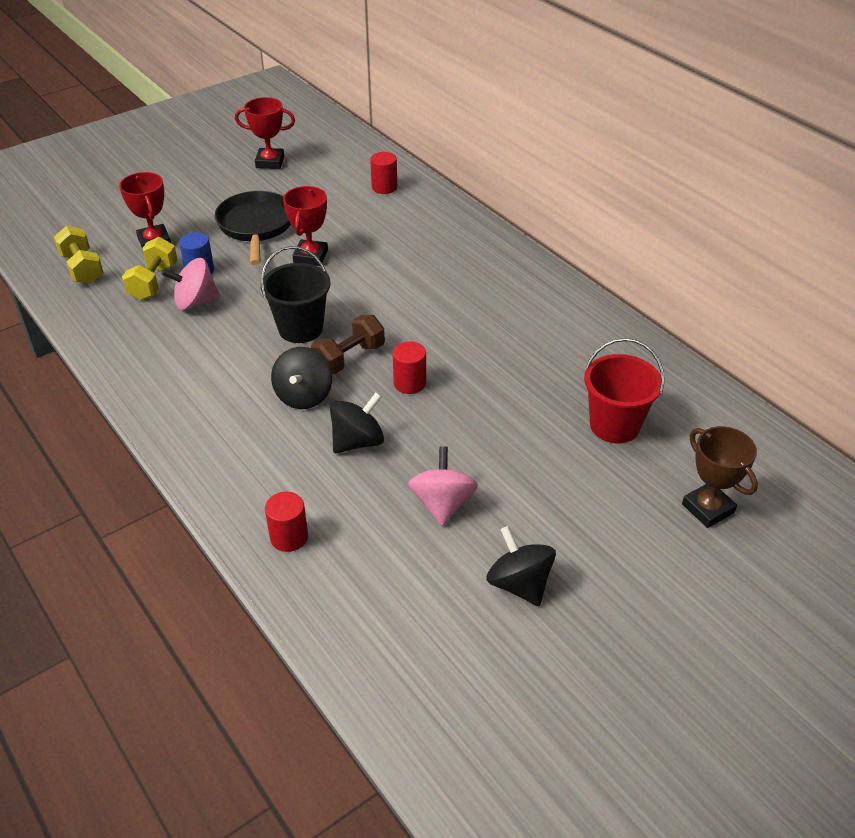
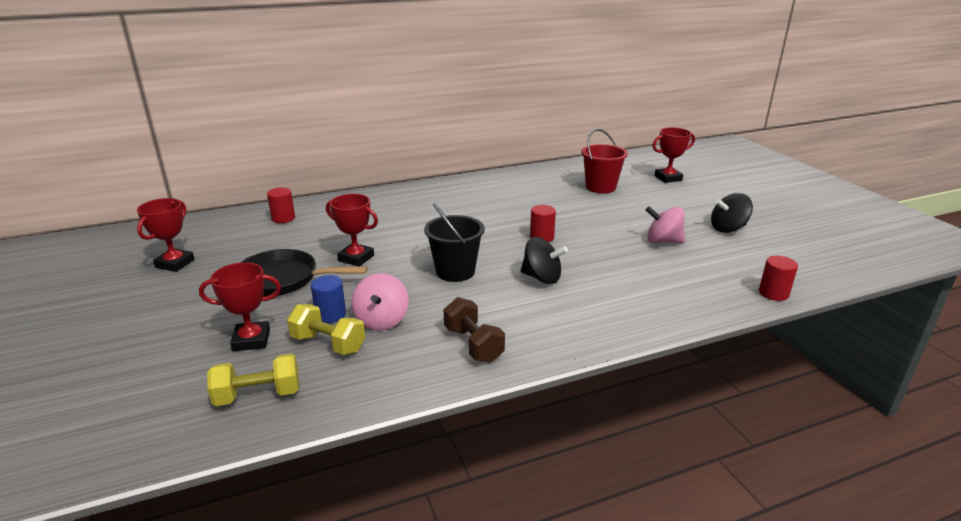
camera: 75 degrees left, 15 degrees down
(289, 537) = (696, 297): red cylinder -> red cylinder (773, 293)
(349, 358) = (503, 256): brown dumbbell -> brown dumbbell (473, 344)
(358, 441) = (599, 262): black spinning top -> none
(708, 508) = (668, 178): brown trophy -> red trophy

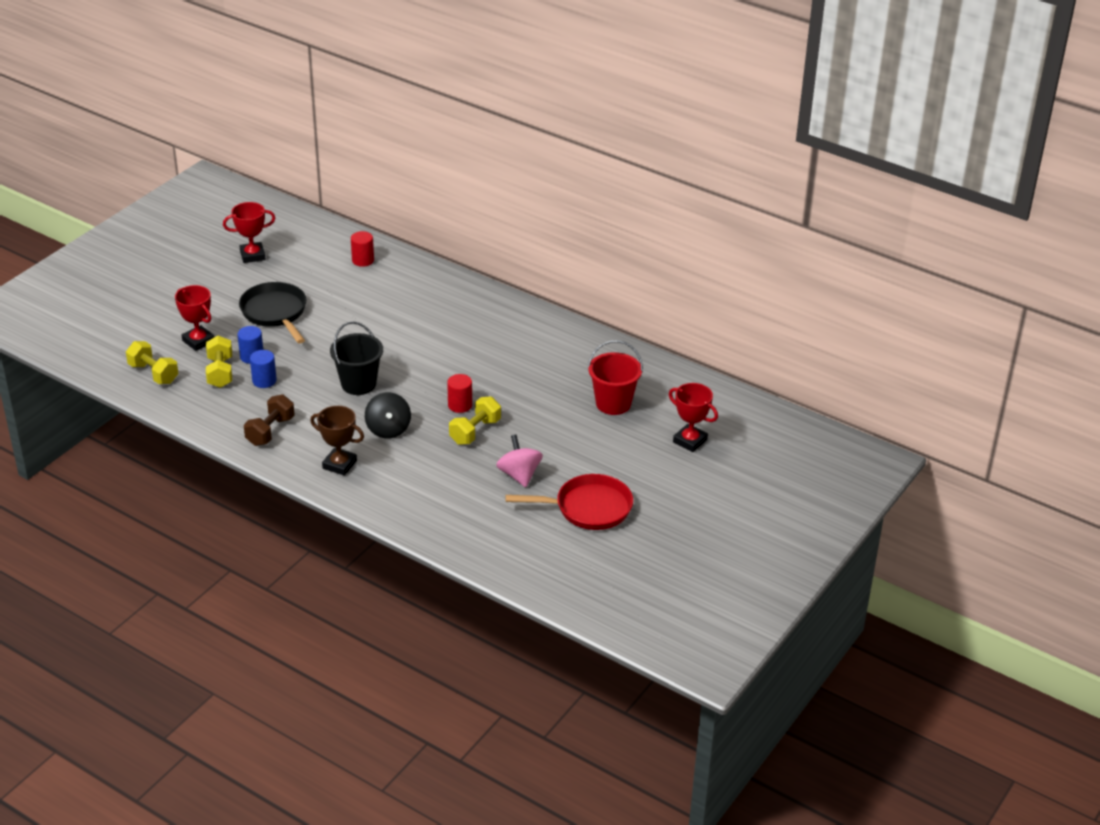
camera: 55 degrees right, 10 degrees up
(356, 258) = (334, 328): red trophy -> none
(382, 320) = (264, 381): pink spinning top -> blue cylinder
(574, 320) = (339, 464): none -> brown trophy
(585, 242) = (475, 431): none -> yellow dumbbell
(728, 229) = (588, 508): black spinning top -> red pan
(773, 293) = (473, 556): red cylinder -> none

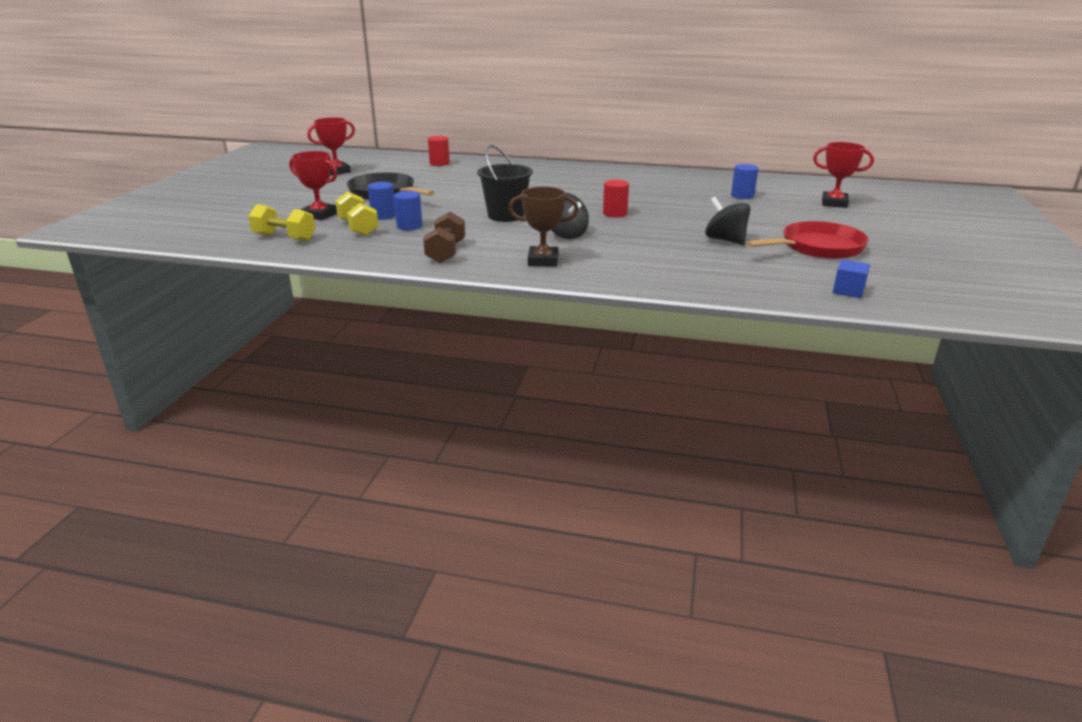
camera: 20 degrees left, 10 degrees down
(475, 431) = (648, 224): yellow dumbbell -> none
(519, 475) = (725, 240): pink spinning top -> black spinning top
(546, 571) = (848, 291): none -> blue cube
(613, 403) = (742, 196): red bucket -> blue cylinder

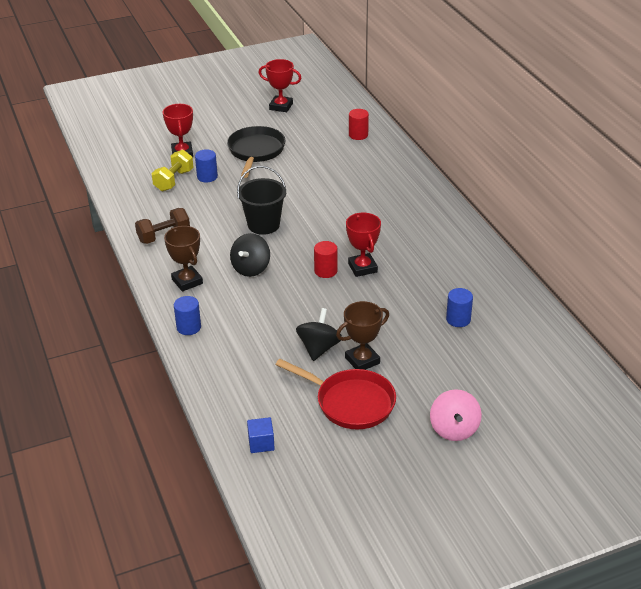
camera: 55 degrees right, 10 degrees up
(284, 237) = (129, 165): yellow dumbbell -> none
(409, 226) = (198, 197): blue cylinder -> blue cylinder (188, 327)
(761, 231) = (362, 360): none -> brown trophy
(834, 203) = (500, 380): red trophy -> red trophy (362, 268)
(884, 227) = (454, 429): none -> pink spinning top

